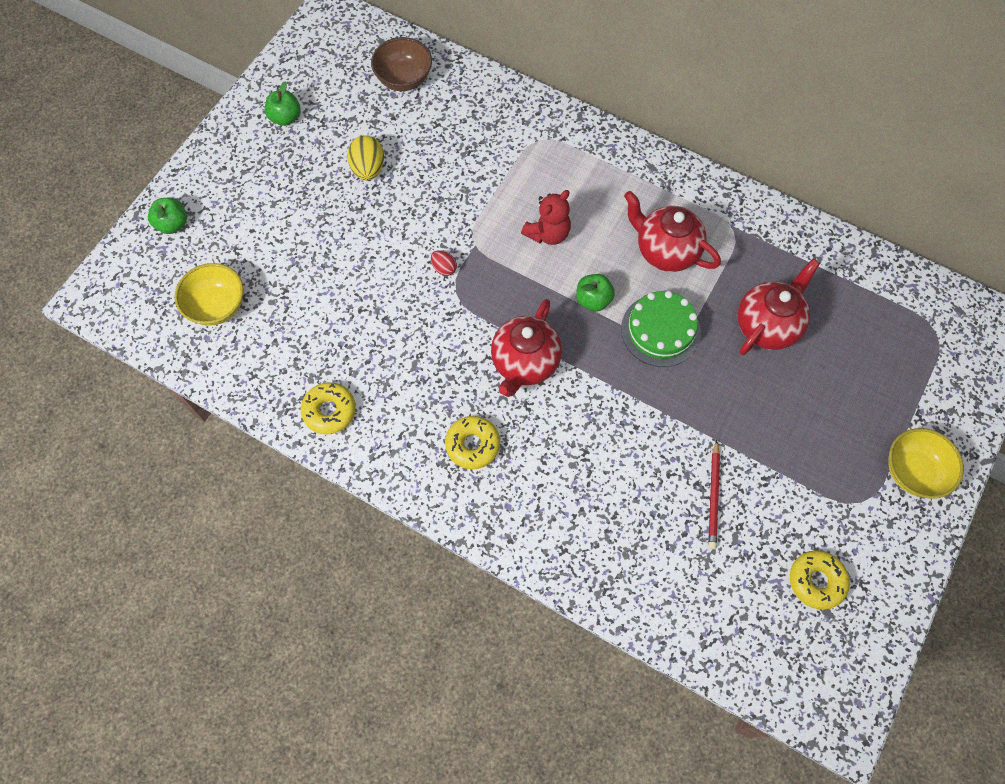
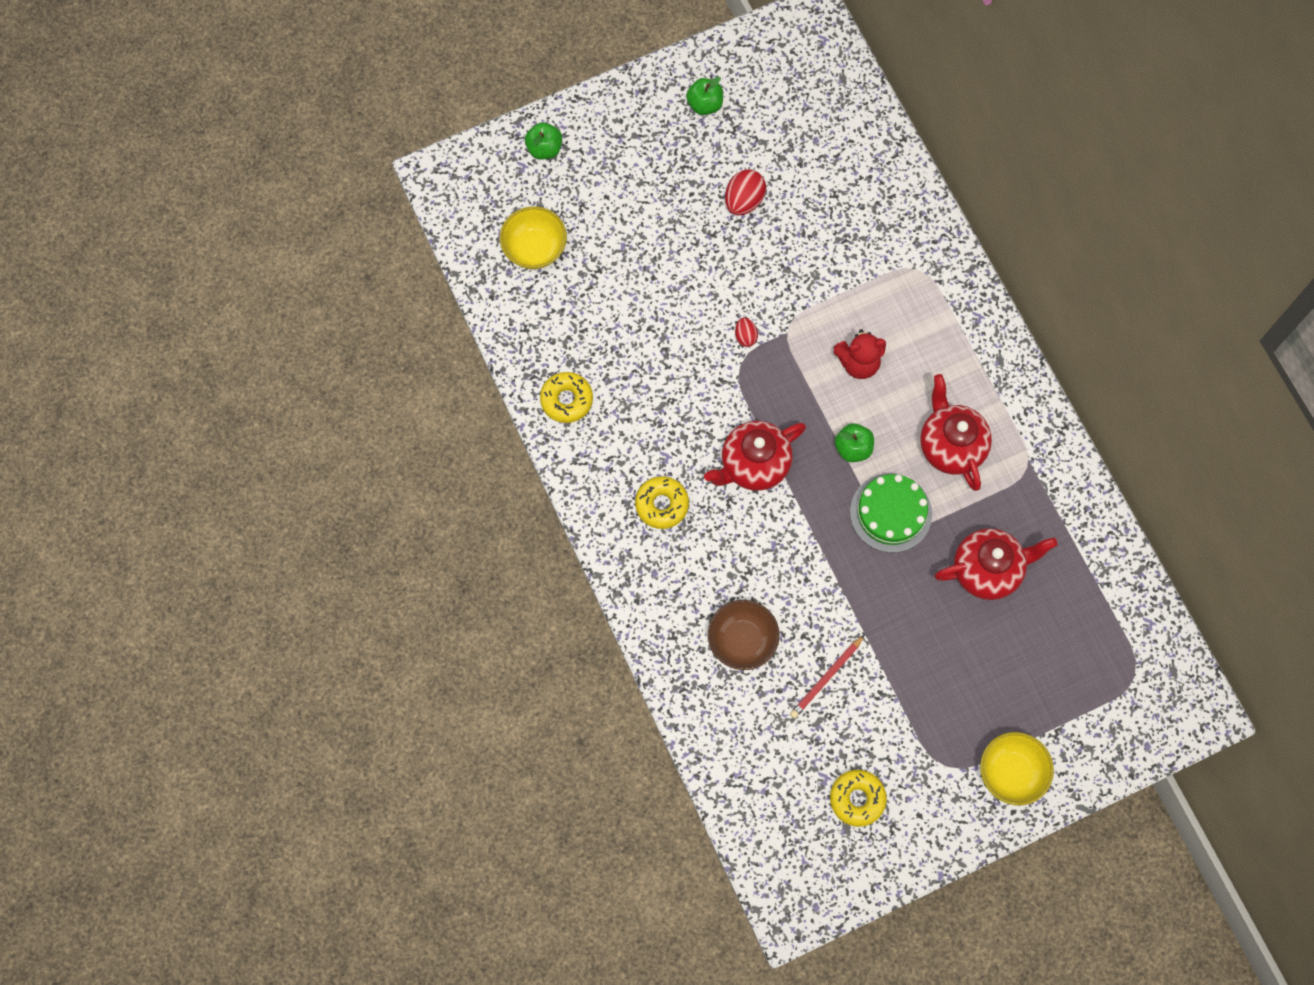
camera: 35 degrees right, 5 degrees up
(368, 169) = (744, 201): yellow egg -> red egg
(404, 79) = (836, 131): brown bowl -> brown bowl (742, 640)

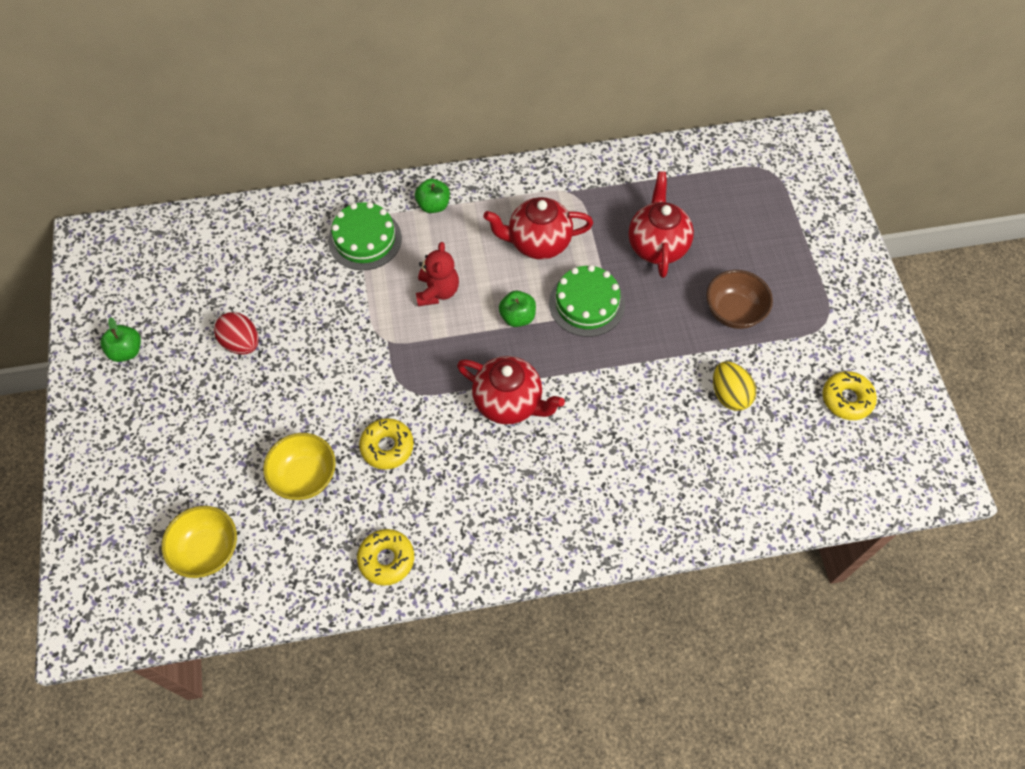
camera: 75 degrees left, 10 degrees down
(544, 148) = (100, 512): green apple -> green apple (433, 205)
(662, 504) = (525, 495): yellow donut -> yellow donut (387, 447)
(742, 640) = (680, 457): brown bowl -> brown bowl (733, 312)
(745, 336) = (378, 377): red egg -> none
(753, 465) = (509, 402): red teapot -> red teapot turned 45 degrees counterclockwise
(826, 678) = (729, 395): red pencil -> yellow egg
(898, 273) = (365, 239): none -> green cake
(1011, 772) = (838, 276): yellow bowl -> yellow bowl (305, 476)

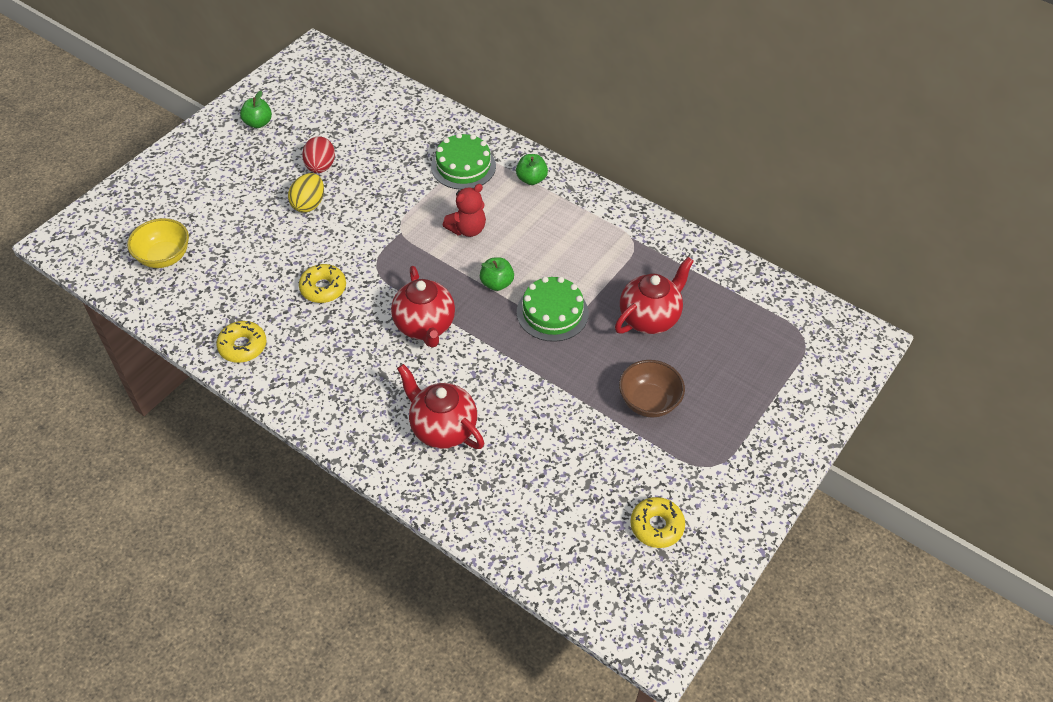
camera: 45 degrees right, 10 degrees down
(305, 476) = (260, 264): yellow bowl -> none
(538, 243) = (569, 252): red teapot -> red teapot (442, 428)
(729, 395) = (574, 448): yellow egg -> yellow egg (309, 204)

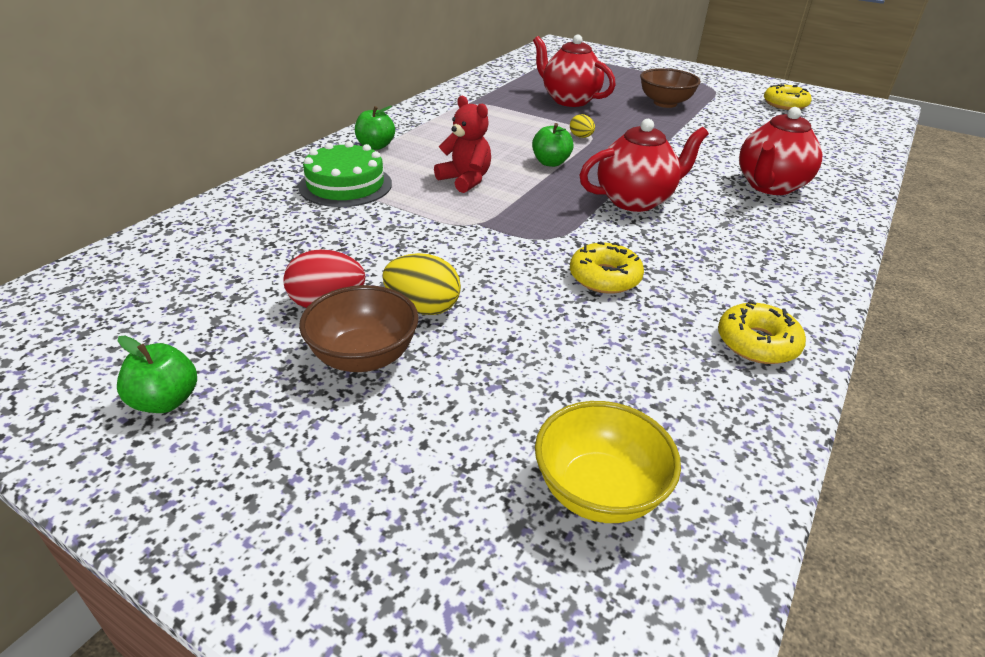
camera: 95 degrees left, 15 degrees down
(272, 182) = (364, 357): none -> brown bowl
(552, 312) = (581, 137): green cake -> yellow egg

